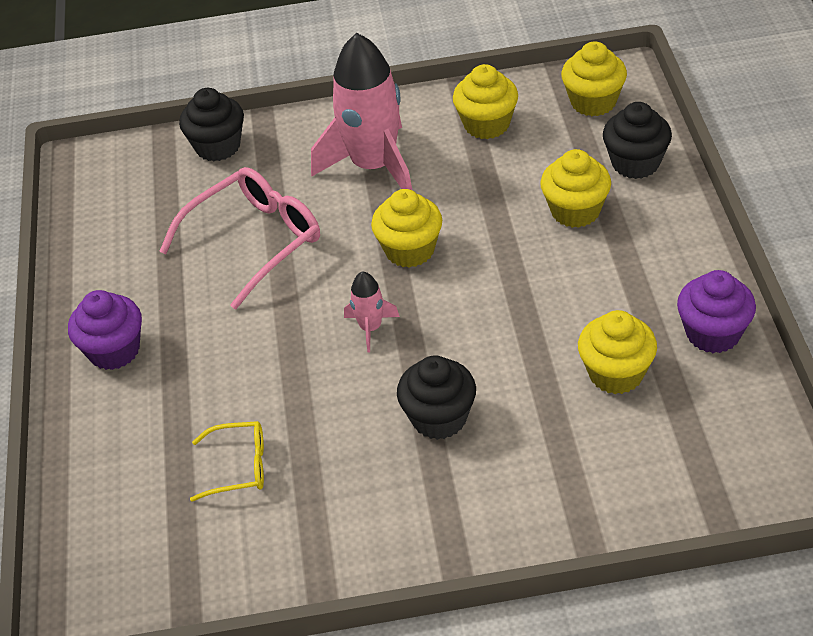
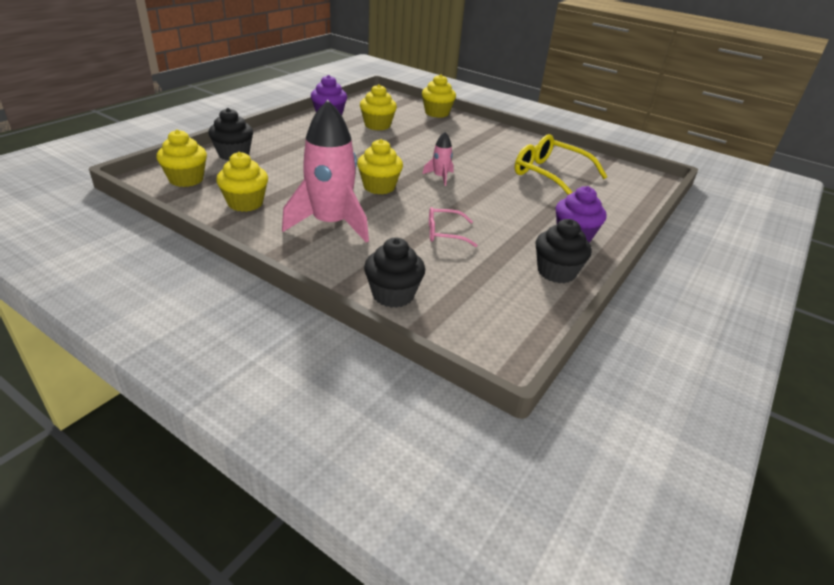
camera: 145 degrees left, 10 degrees down
(238, 467) = (550, 175): yellow glasses -> yellow glasses, size x1.83
(254, 242) = (445, 233): pink glasses -> pink glasses, size x0.55
(439, 418) = (455, 147): black cupcake -> black cupcake (556, 272)
(575, 211) = (291, 158): yellow cupcake -> yellow cupcake (437, 113)

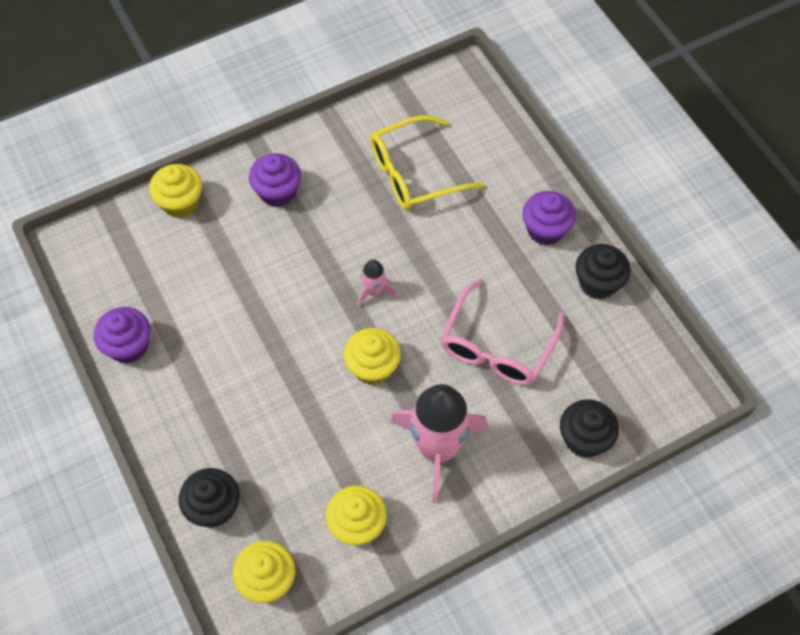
camera: 60 degrees left, 25 degrees up
(377, 125) = (191, 297): yellow cupcake -> none
(445, 233) = (497, 345): pink glasses -> pink glasses, size x1.83
(477, 136) = (277, 192): none -> purple cupcake

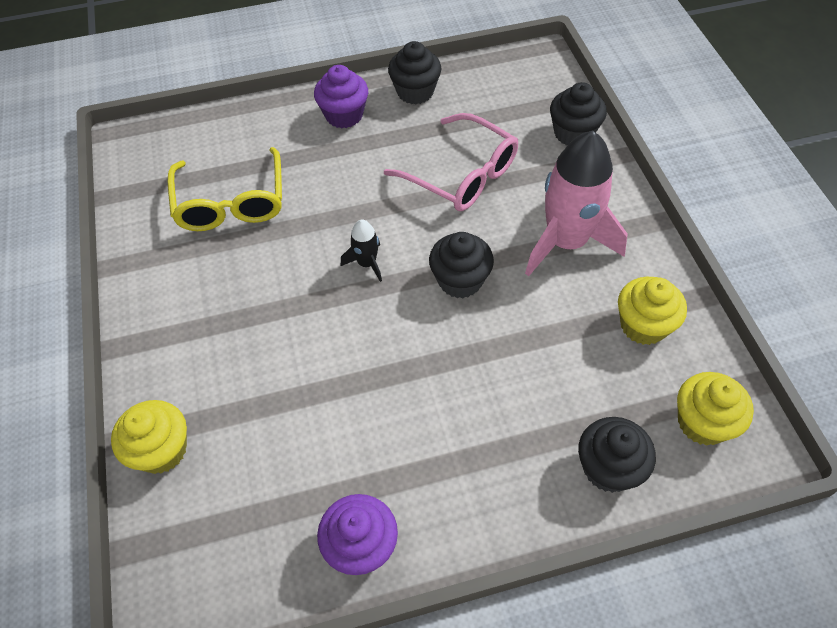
camera: 75 degrees left, 5 degrees down
(277, 192) = (196, 336): purple cupcake -> none
(372, 367) = (460, 280): yellow cupcake -> black cupcake
(374, 291) = (367, 263): pink rocket -> black rocket

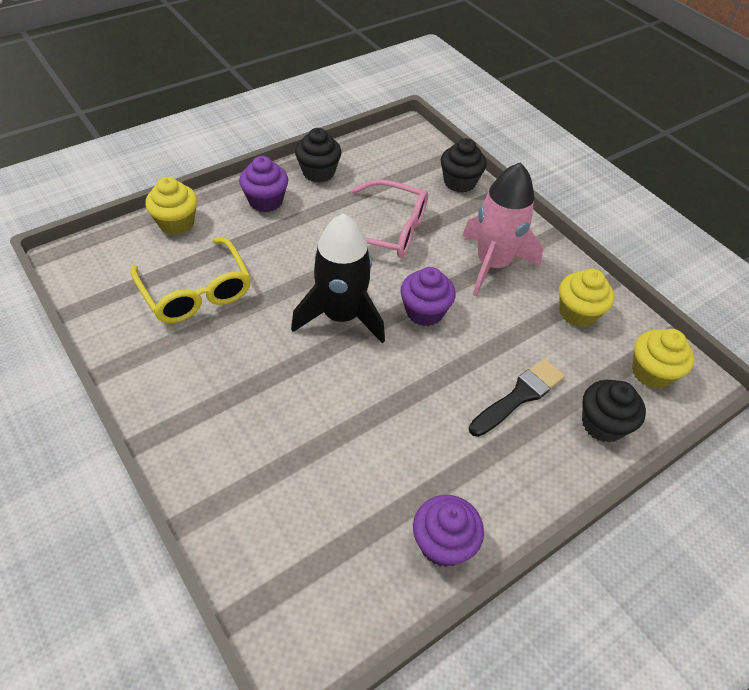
camera: 25 degrees left, 5 degrees down
(162, 450) = (229, 518): yellow cupcake -> yellow cupcake (176, 223)
(367, 263) = (341, 315): black rocket -> black rocket, size x2.23
(460, 280) = (424, 312): black cupcake -> purple cupcake
(523, 407) = (519, 396): none -> black brush

